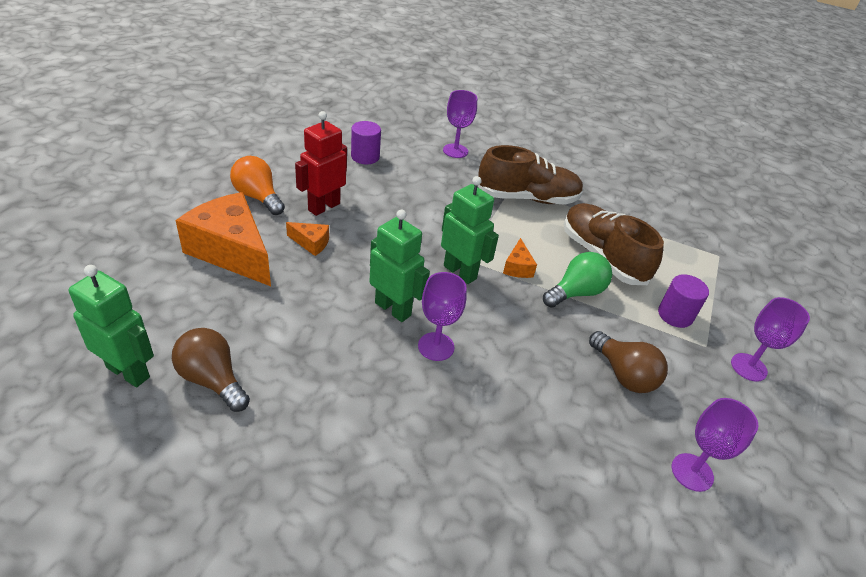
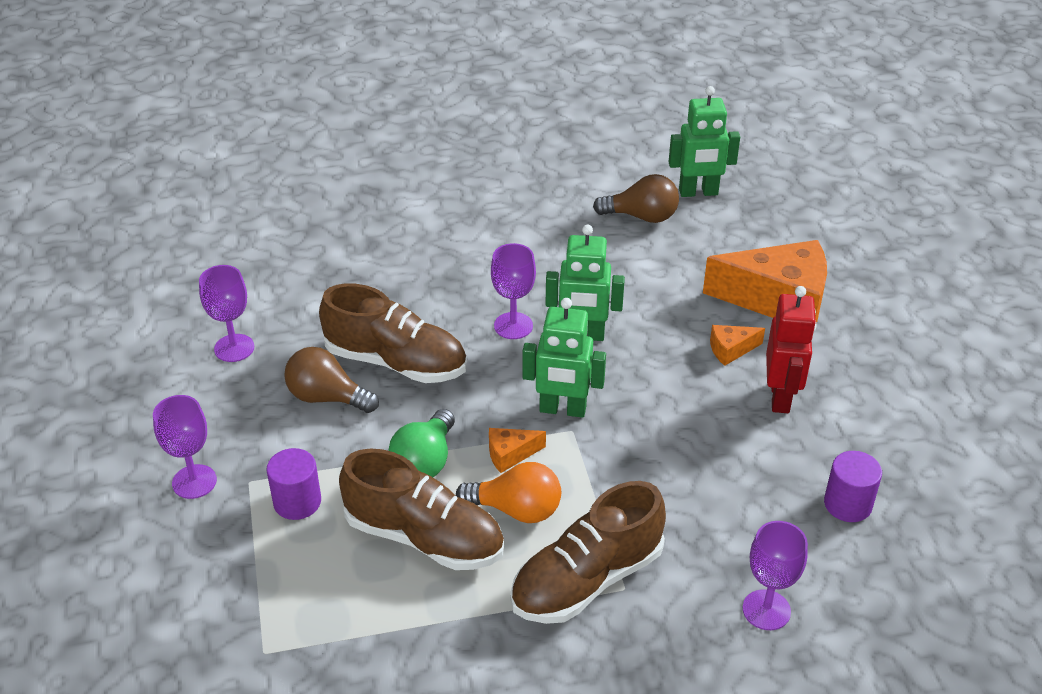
camera: 150 degrees right, 0 degrees up
(258, 197) = (852, 365): orange light bulb -> orange light bulb (516, 510)
(517, 267) = (510, 454): orange cheese -> orange cheese turned 75 degrees counterclockwise
(552, 372) = (396, 362): none -> brown shoe

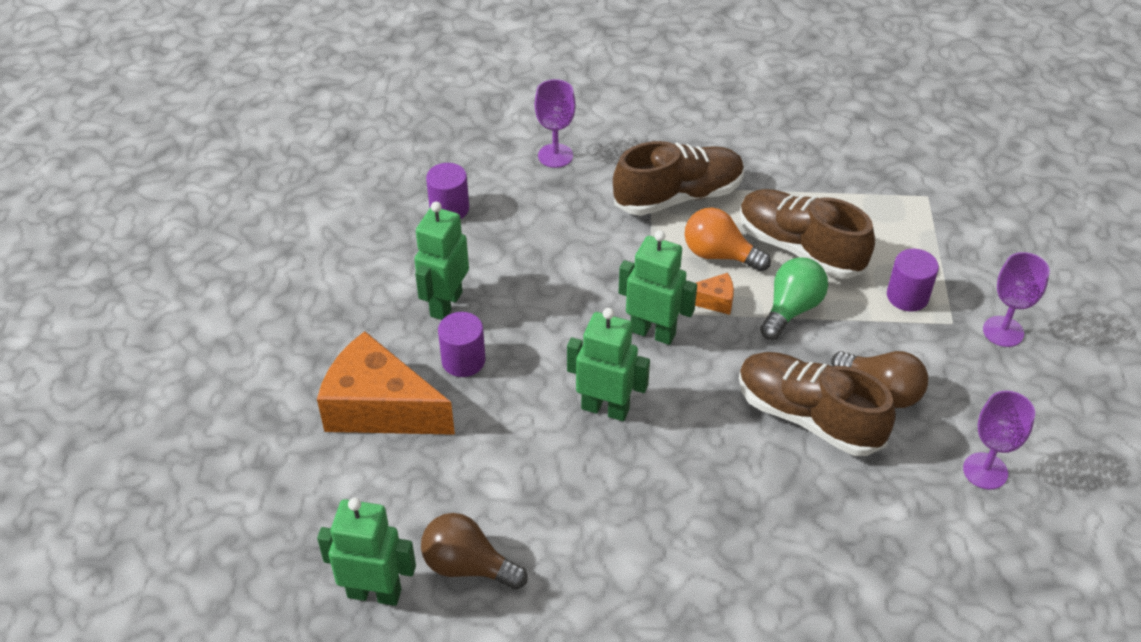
camera: 165 degrees left, 5 degrees up
(513, 326) = (675, 435): purple goblet -> none
(731, 350) = (463, 360): orange cheese -> purple cylinder
(780, 397) = (445, 304): red robot -> green robot

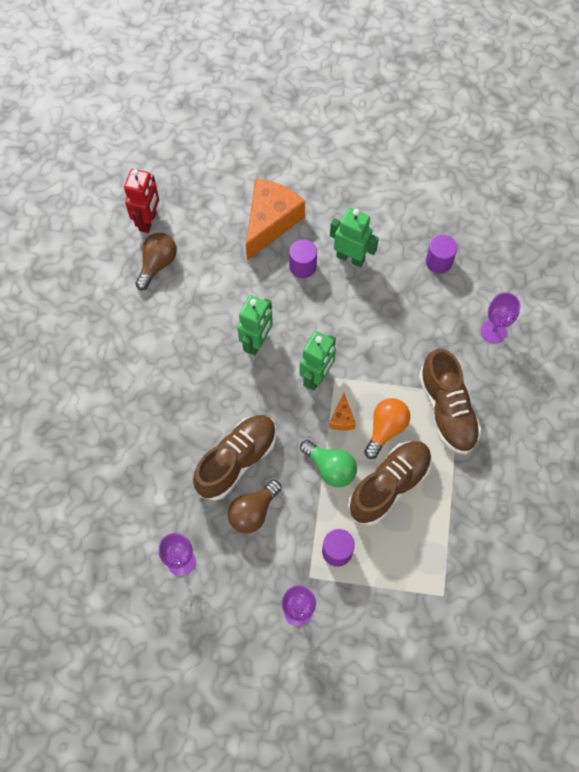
camera: 95 degrees right, 20 degrees up
(374, 593) = (148, 221): green robot -> red robot

